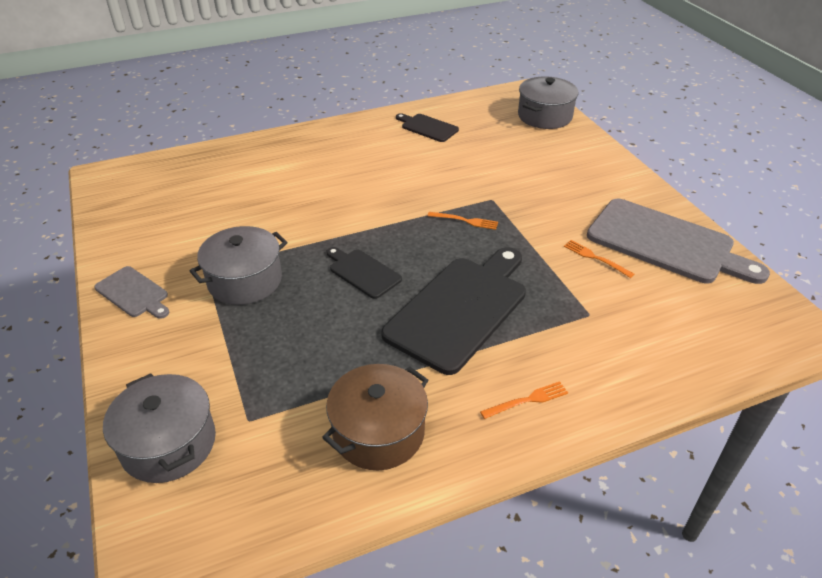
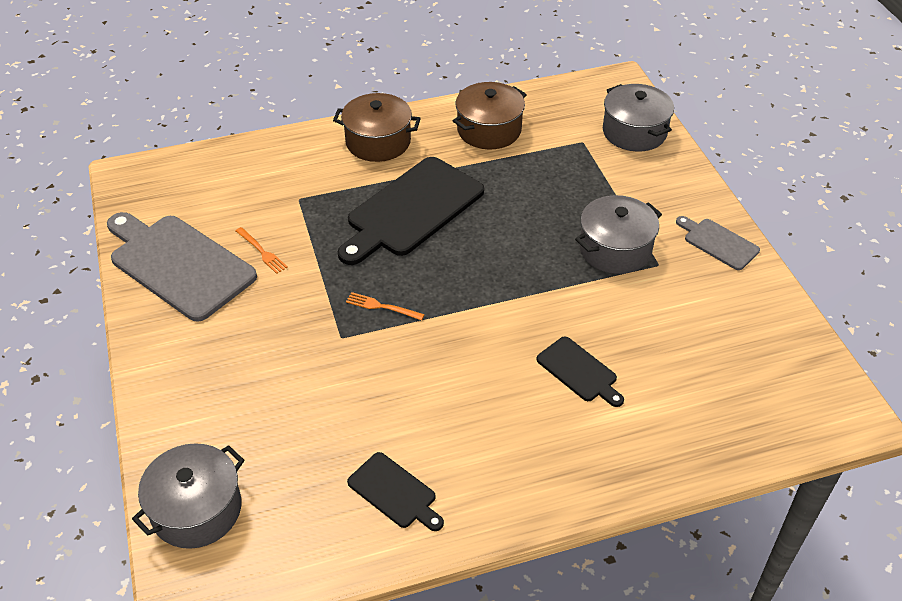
camera: 175 degrees left, 5 degrees up
(363, 272) = (499, 251): black cutting board -> black cutting board (579, 371)
(527, 400) = (378, 142): orange fork -> brown pot

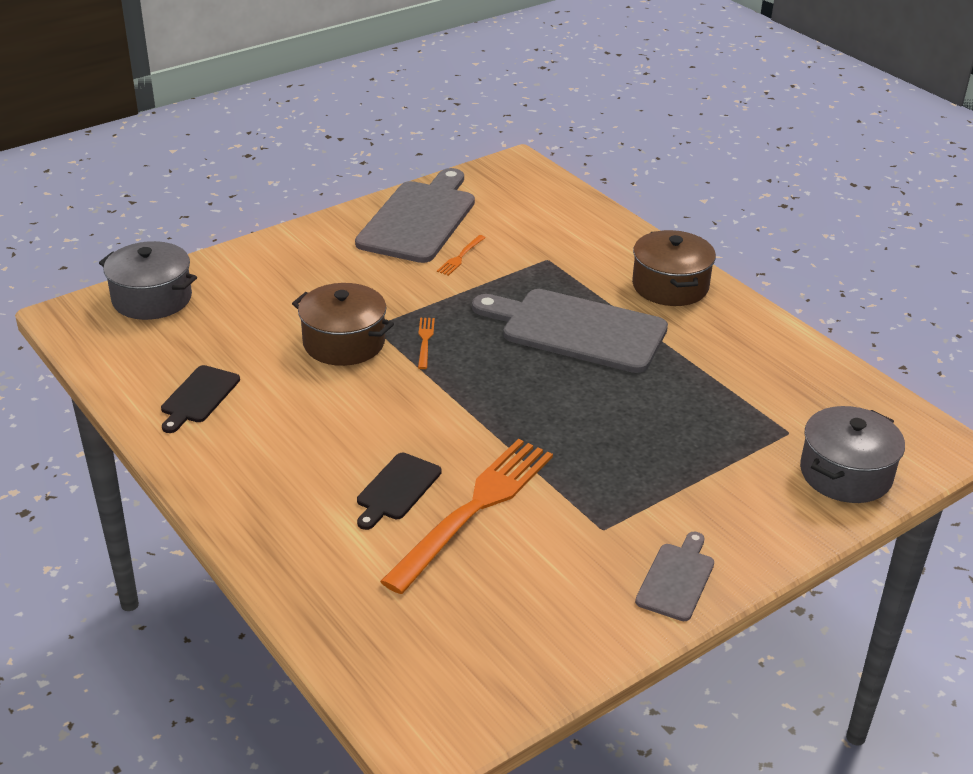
camera: 70 degrees right, 10 degrees down
(412, 210) = (577, 330): black cutting board -> grey cutting board
(489, 130) = (752, 356): brown pot -> brown pot (344, 342)
(615, 249) = (607, 488): grey pot -> none
(617, 329) = (474, 509): none -> orange fork

